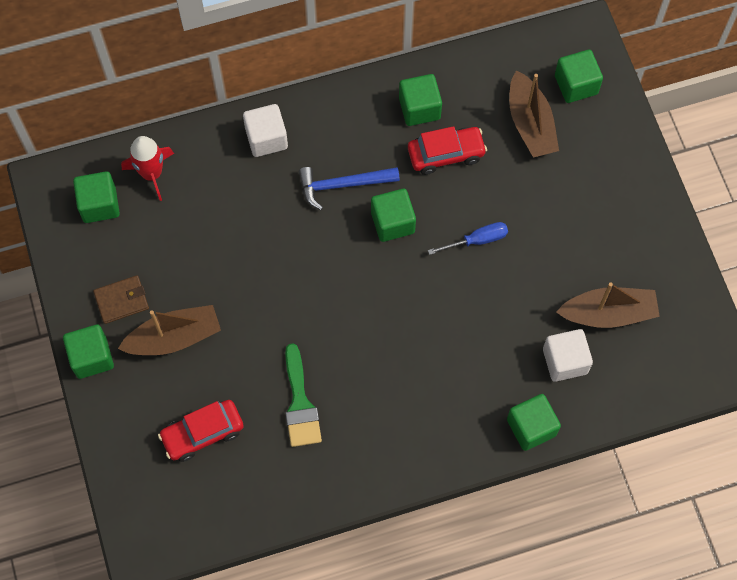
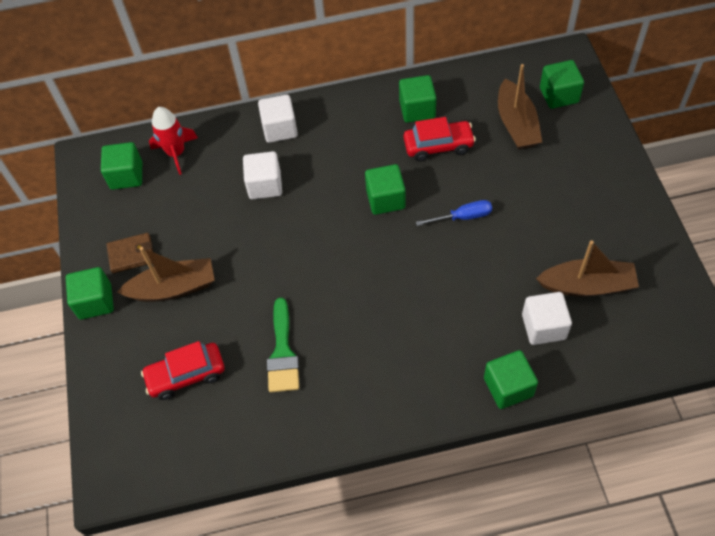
camera: 10 degrees right, 10 degrees down
(258, 210) = (265, 185): none -> white cube
(342, 185) = (343, 167): blue hammer -> none

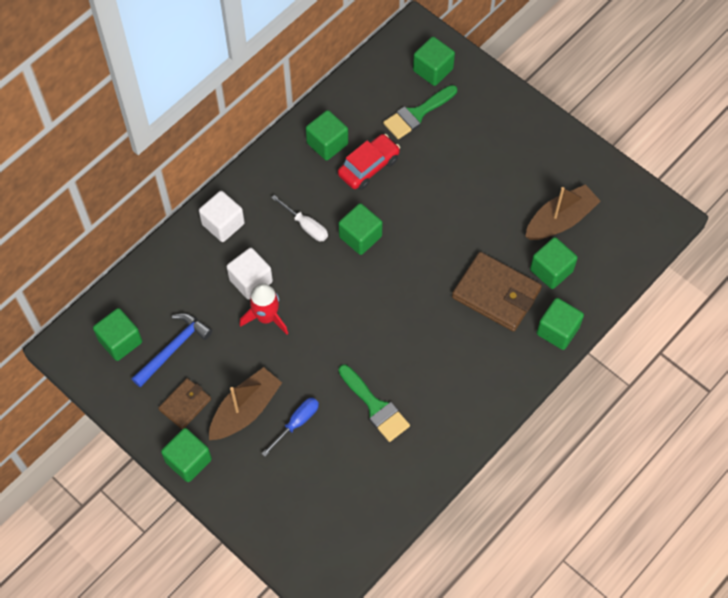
camera: 40 degrees left, 5 degrees up
(160, 204) = (173, 348): none -> blue hammer
(176, 153) = (148, 296): red rocket -> red rocket (266, 317)
(186, 375) = (314, 470): red car -> none
(346, 166) = (306, 226): none -> white screwdriver
(463, 217) = (432, 217): blue screwdriver -> blue screwdriver (296, 423)
(472, 317) = (496, 294): none -> brown wallet
(516, 124) = (417, 114): brown boat -> green brush
(543, 327) = (551, 270): white cube -> green cube

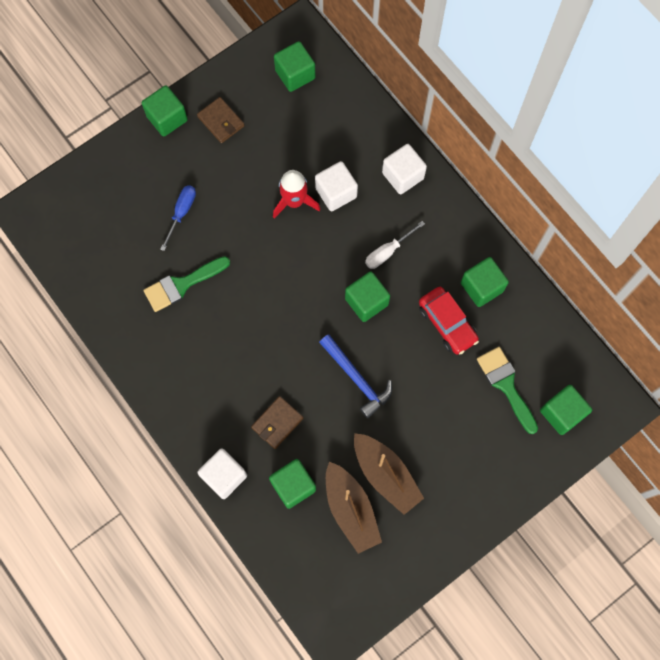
camera: 100 degrees right, 10 degrees up
(173, 348) = (278, 117): blue hammer -> blue hammer (357, 379)
(245, 410) = (204, 171): brown boat -> brown boat (385, 475)
(296, 423) = (181, 213): blue screwdriver -> blue screwdriver turned 120 degrees counterclockwise
(496, 294) = (277, 423): brown wallet -> brown wallet, size x0.57
(557, 330) = (224, 476): green cube -> white cube

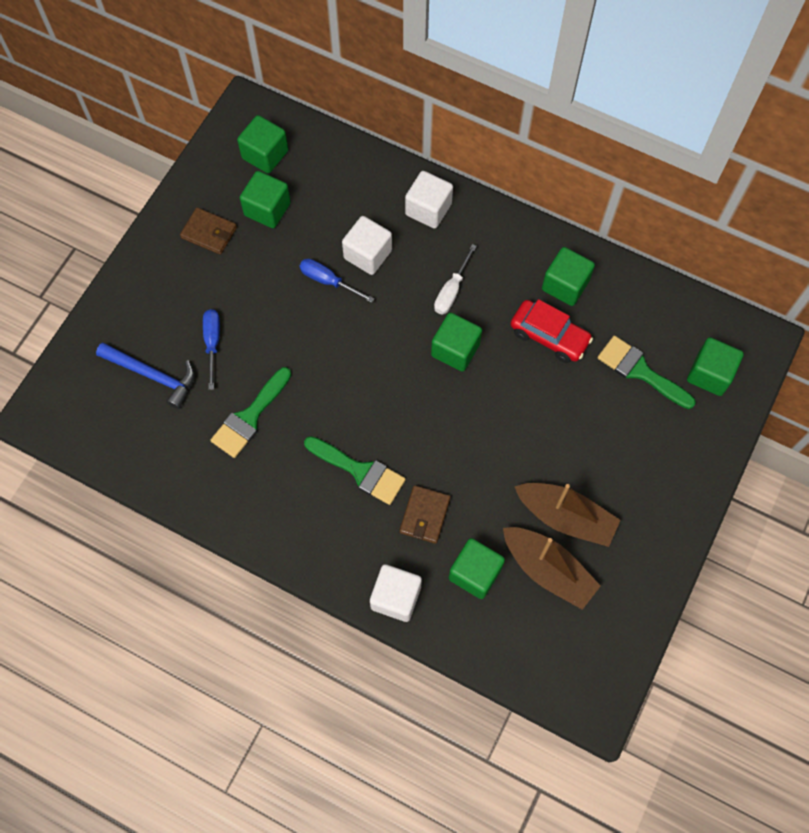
camera: 25 degrees left, 5 degrees down
(167, 118) = (148, 253): green cube -> green cube (267, 209)
(244, 365) = (359, 471): none -> green brush
(294, 201) = (328, 281): red rocket -> blue screwdriver
(357, 379) = (485, 432): blue hammer -> blue hammer (153, 375)

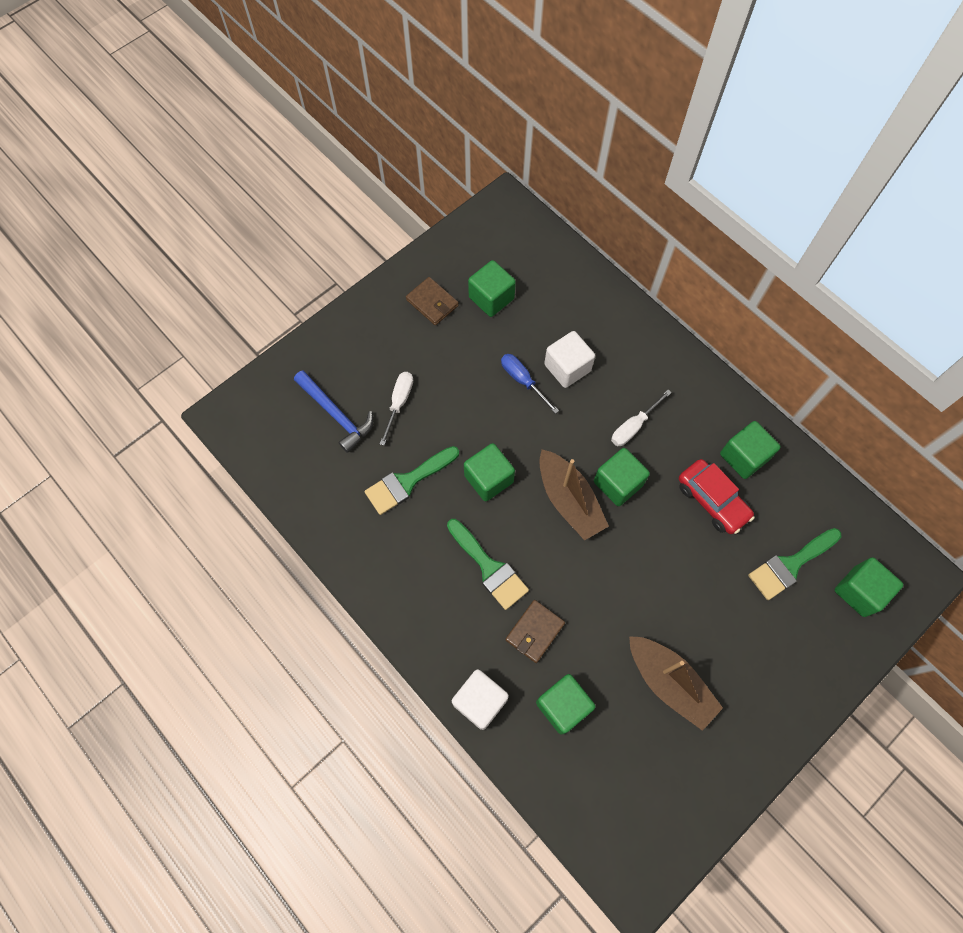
camera: 20 degrees right, 0 degrees up
(212, 343) = (399, 403): blue screwdriver -> white screwdriver
(265, 154) = (507, 249): green cube -> green cube (489, 479)
(428, 209) = (637, 344): white cube -> none
(548, 570) = (634, 729): brown boat -> brown boat (569, 500)
(640, 371) = (790, 565): green brush -> green brush turned 90 degrees counterclockwise

